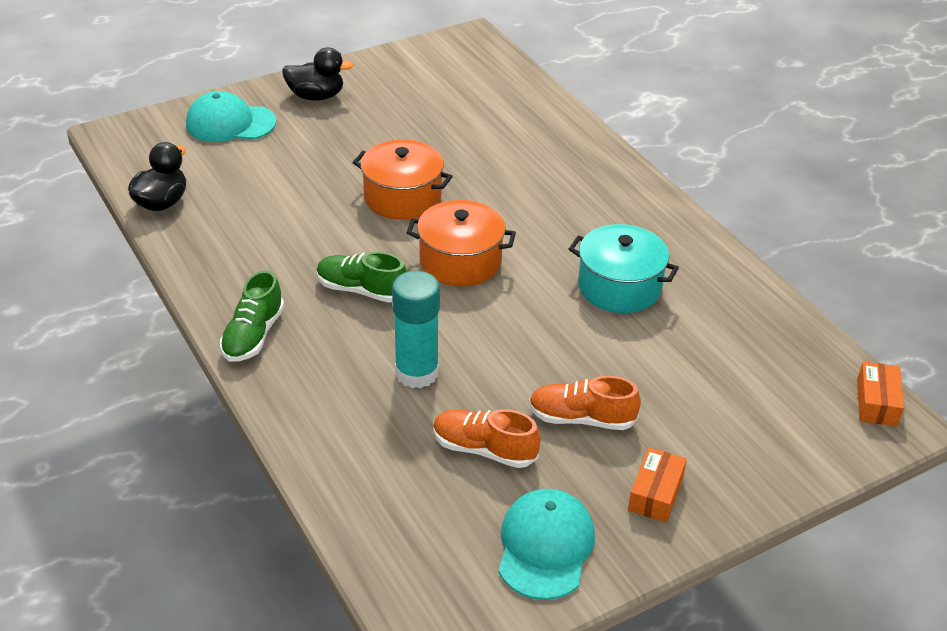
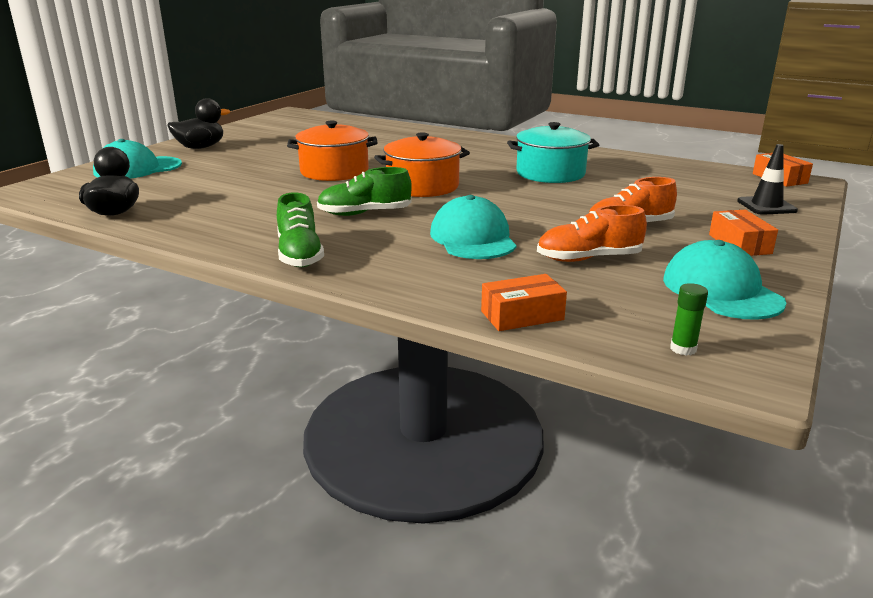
camera: 30 degrees left, 15 degrees down
(345, 497) = (522, 315): none -> orange box
(417, 373) = (473, 238): turquoise glue stick -> turquoise cap
(421, 595) = (683, 349): none -> green glue stick
(779, 446) = (766, 206): none -> black traffic cone

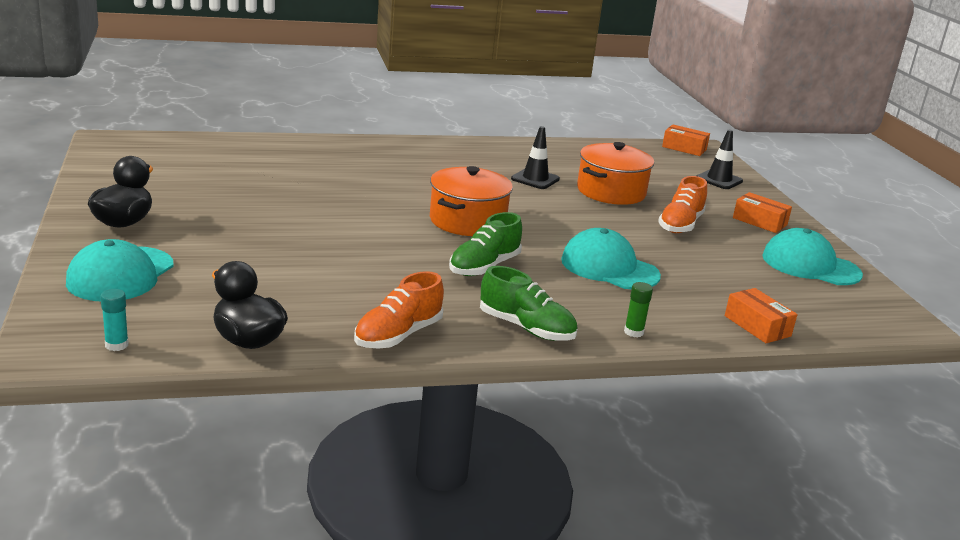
camera: 45 degrees left, 0 degrees up
(53, 197) = (116, 345): none -> turquoise glue stick
(334, 171) = (352, 222): orange pot -> orange pot (611, 191)
(522, 315) = (757, 326): orange box -> orange box turned 60 degrees counterclockwise
(550, 173) = (535, 179): turquoise pot -> black traffic cone
(588, 258) = (708, 263): orange shoe -> orange shoe (398, 335)
(683, 349) = (862, 317): green glue stick -> green glue stick (633, 332)

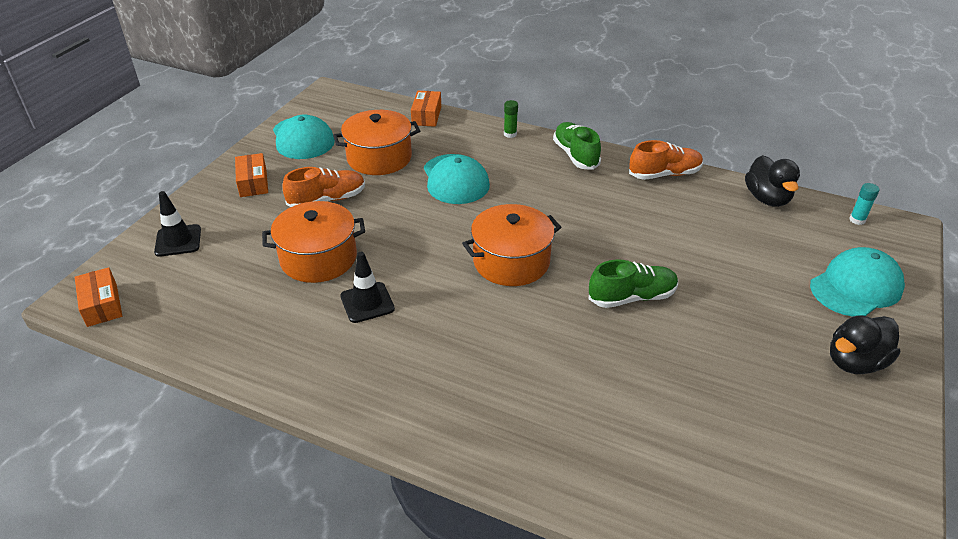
camera: 140 degrees left, 15 degrees up
(484, 267) = (551, 208): green shoe -> green shoe (632, 297)
(710, 267) = (379, 158): none -> orange pot

